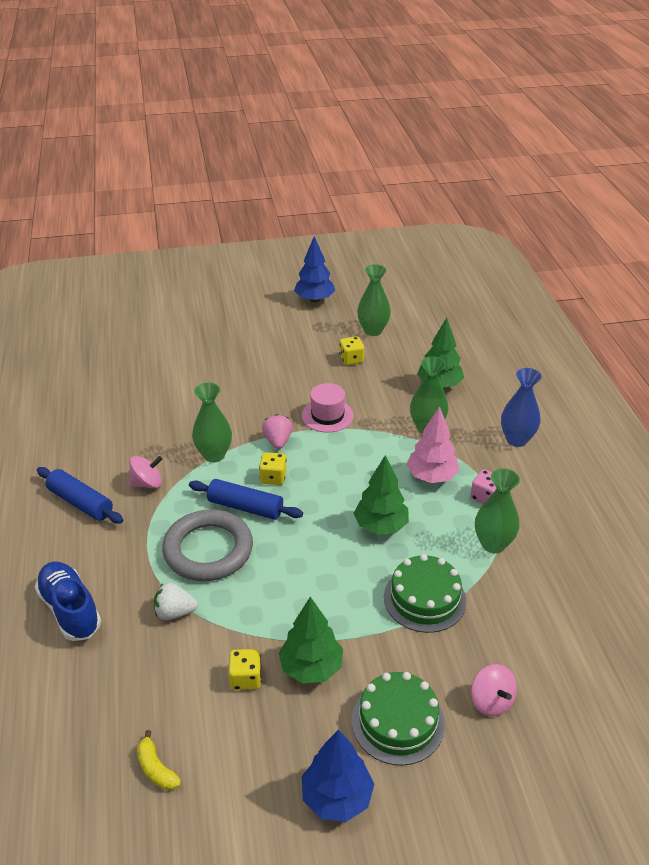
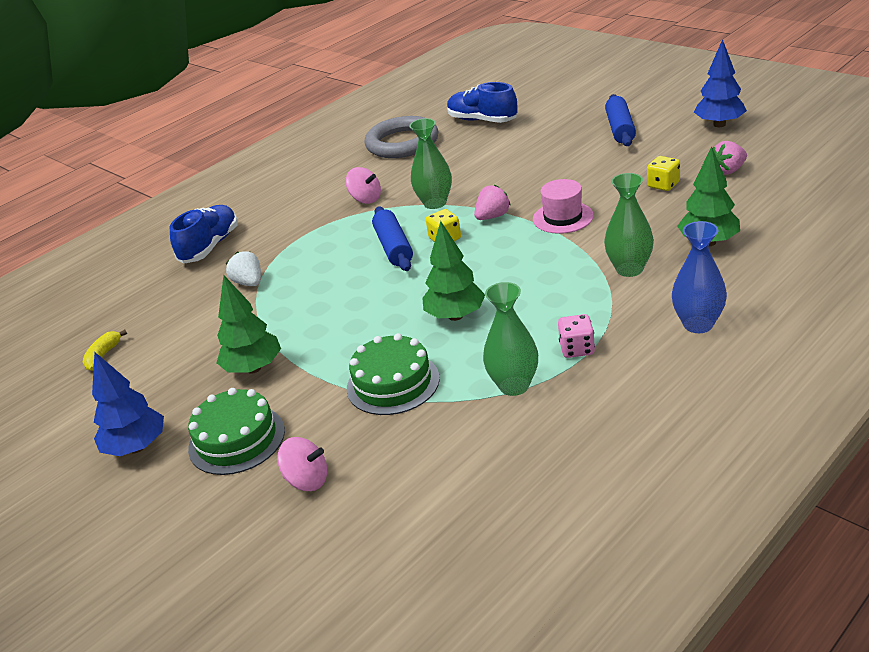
camera: 60 degrees right, 5 degrees down
(80, 503) = (313, 190): blue rolling pin -> blue rolling pin (620, 129)
(130, 369) = (482, 120): none -> blue shoe
(208, 550) = (327, 259): grey ring -> grey ring (402, 143)
(246, 678) = (215, 346): yellow dice -> none
(373, 330) = (728, 170): green vase -> pink strawberry
(431, 476) = (561, 307): pink tree -> none
(491, 701) = (307, 480): pink spinning top -> pink spinning top turned 105 degrees counterclockwise

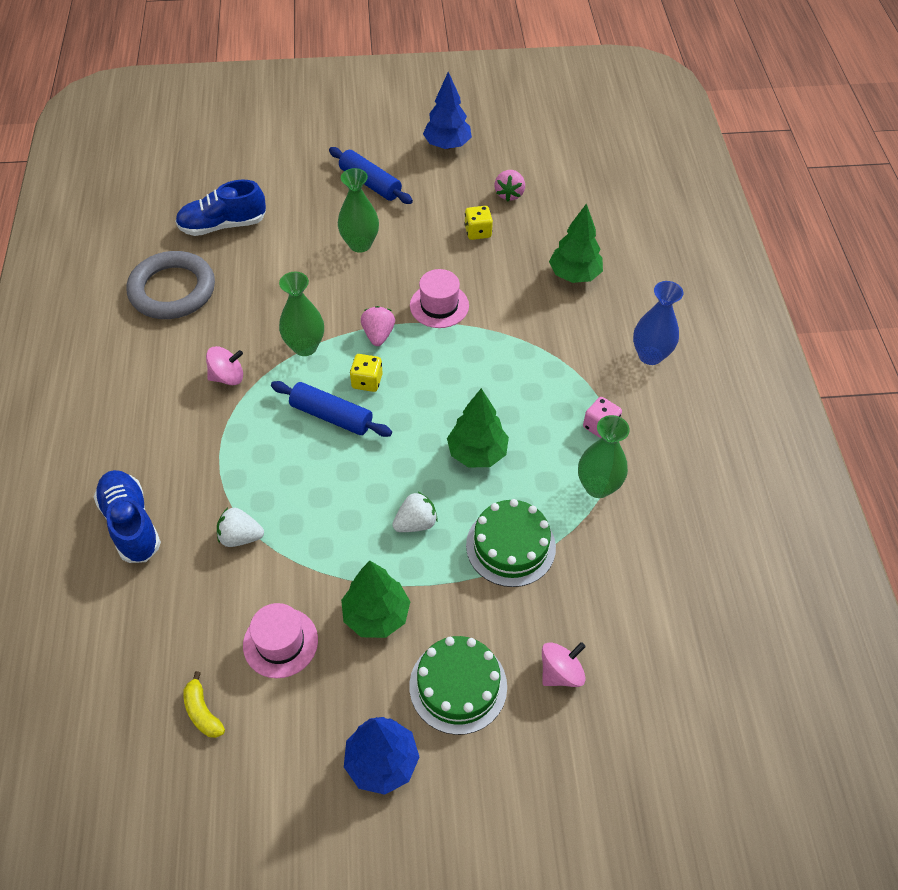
camera: 55 degrees left, 20 degrees up
(186, 348) = (280, 642): none -> pink hat
(353, 333) = (416, 523): none -> white strawberry
(629, 269) = (550, 331): green vase -> green vase (360, 244)

